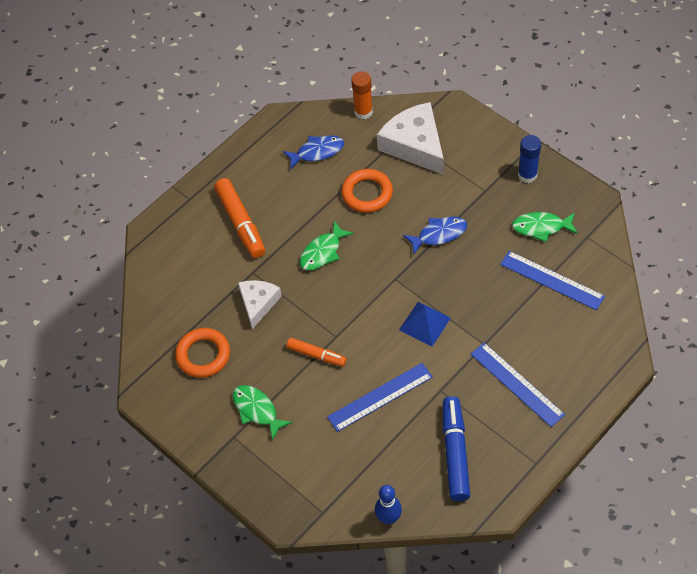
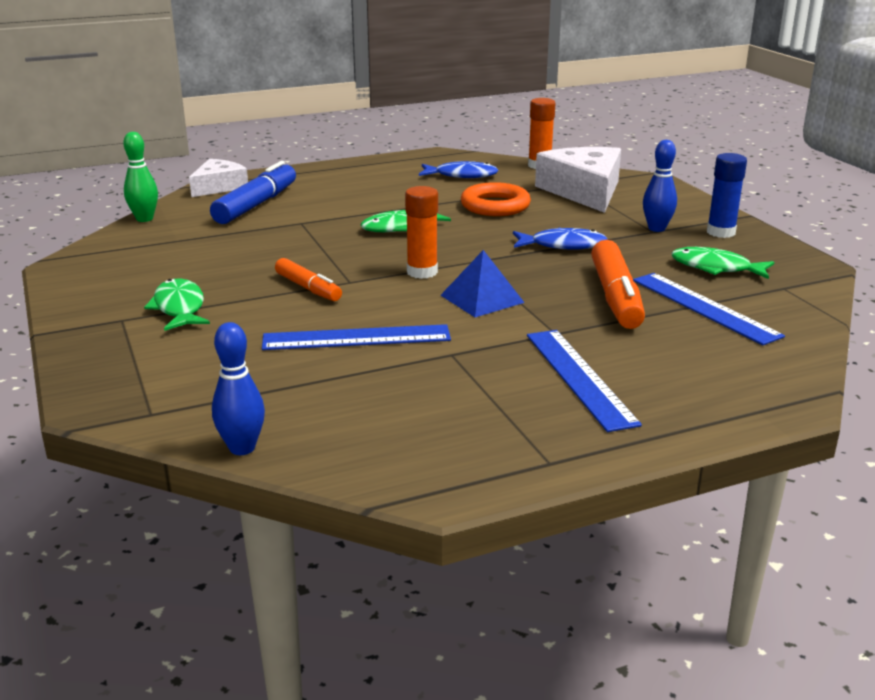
camera: 20 degrees right, 30 degrees down
(142, 311) = (144, 219): none -> green bowling pin
(203, 355) = (170, 257): orange ring -> none
(241, 223) = (326, 195): orange marker -> orange marker (616, 297)
(258, 303) = (281, 241): white cheese -> white cheese (219, 187)
(372, 306) = (422, 272): none -> orange glue stick
(455, 452) = (419, 414): blue marker -> blue marker (256, 205)
(486, 186) = (656, 228): none -> blue bowling pin

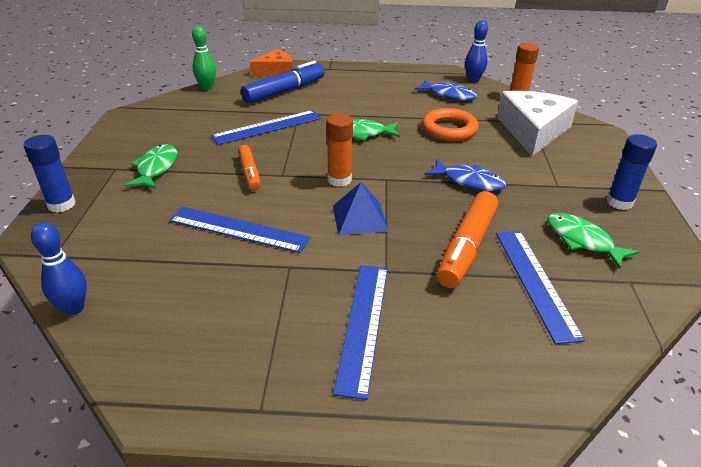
camera: 25 degrees right, 10 degrees up
(93, 368) = (61, 204): none -> blue glue stick
(219, 187) = (275, 71): white cheese -> orange cheese
(277, 242) = (267, 127): none -> blue ruler
(656, 228) = (563, 184): blue bowling pin -> blue bowling pin (473, 80)

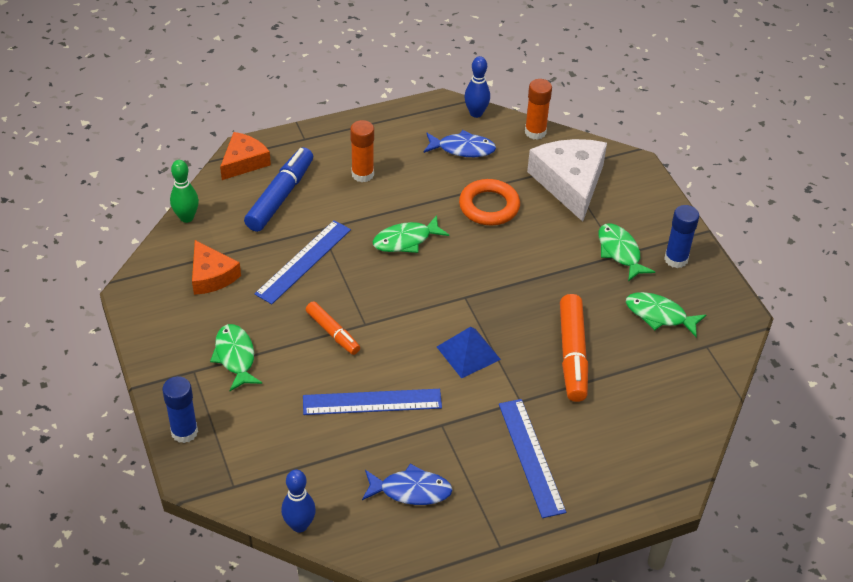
camera: 25 degrees left, 10 degrees up
(190, 119) = (211, 276): none -> orange cheese
(339, 180) = (422, 312): orange glue stick -> orange glue stick (362, 174)
(469, 181) = (540, 275): blue fish -> blue fish (411, 490)
(535, 282) = (638, 371): blue ruler -> none
(560, 184) = (620, 252): none -> green fish

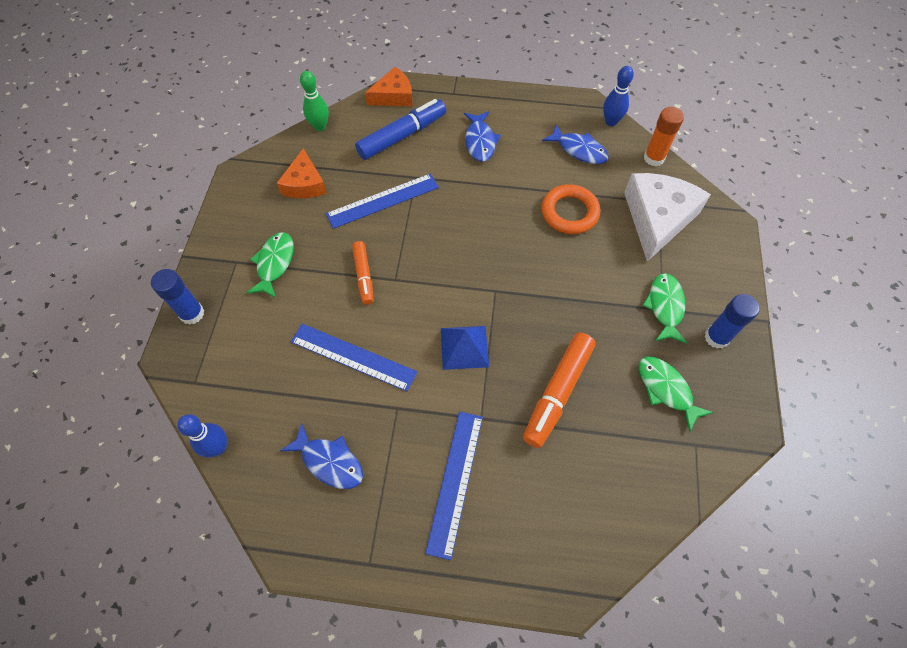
camera: 30 degrees right, 15 degrees up
(362, 174) = (480, 141): orange glue stick -> blue fish
(405, 240) = (478, 216): green fish -> none

